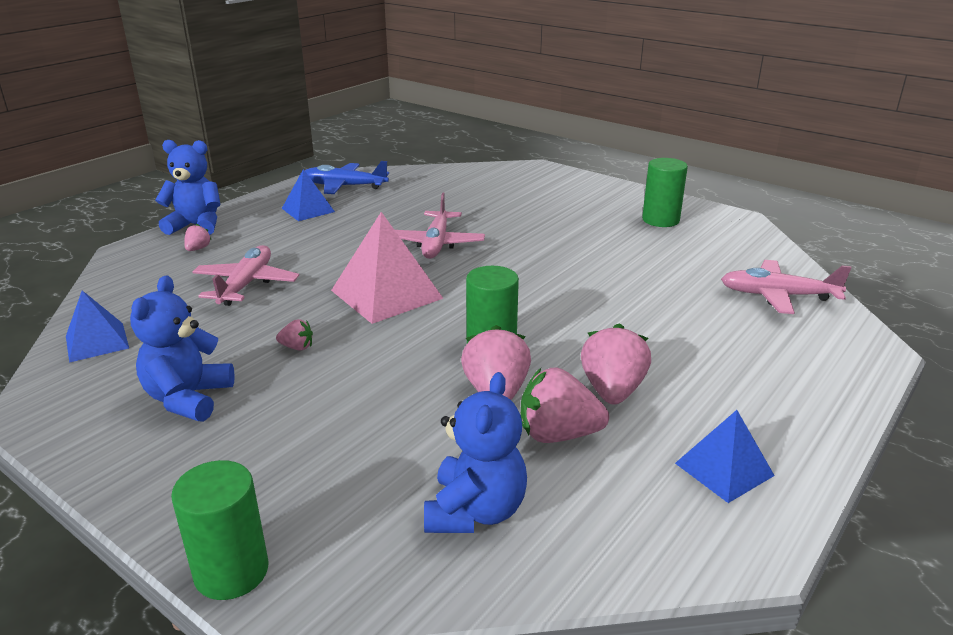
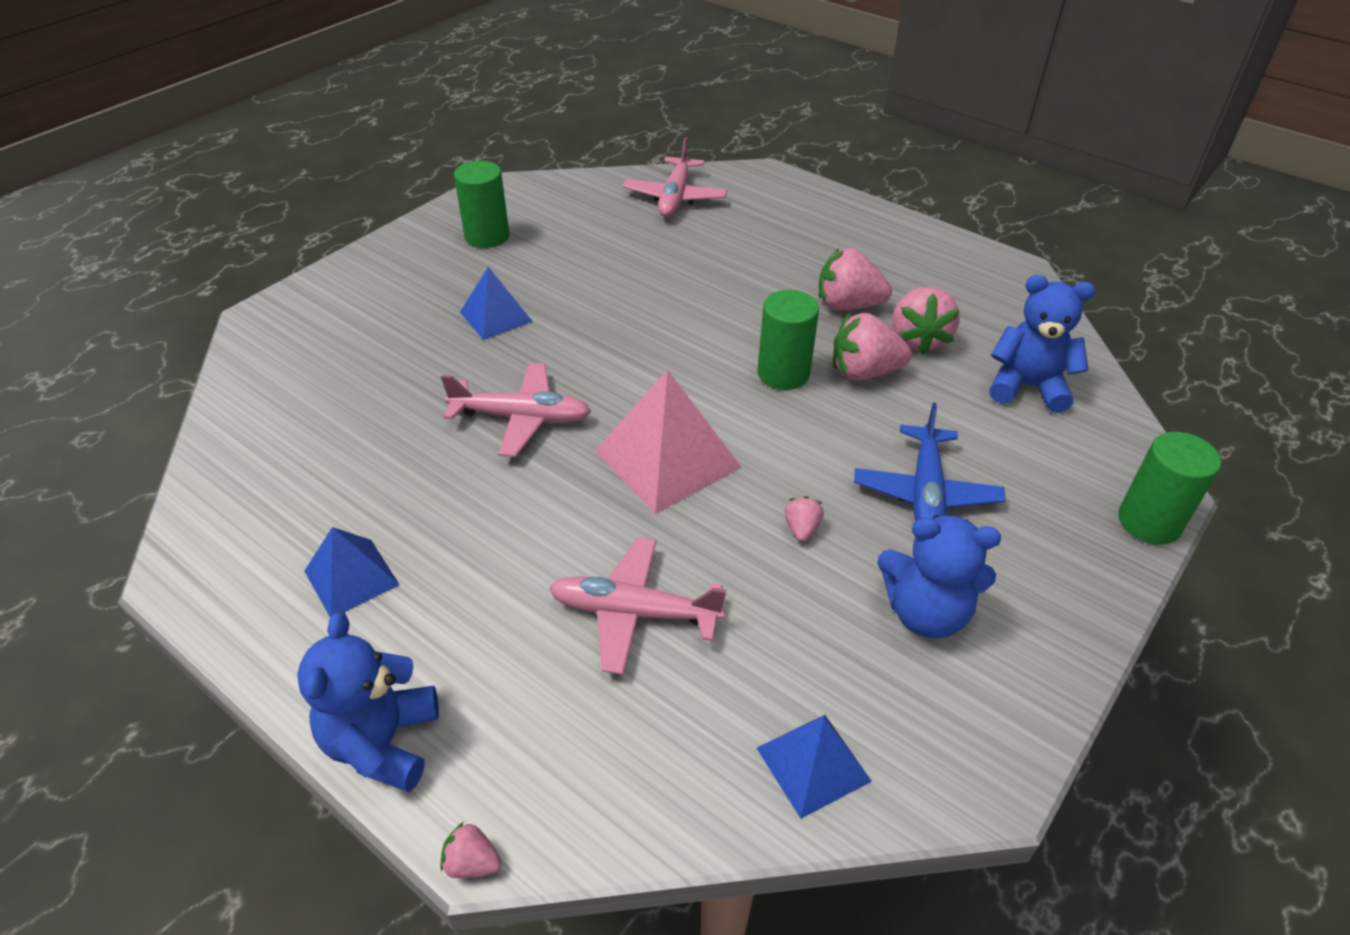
camera: 90 degrees left, 15 degrees up
(198, 249) = (492, 712): pink strawberry -> pink strawberry (472, 863)
(344, 186) = (251, 539): blue plane -> blue plane (925, 493)
(724, 469) = (938, 266): blue pyramid -> blue pyramid (495, 316)

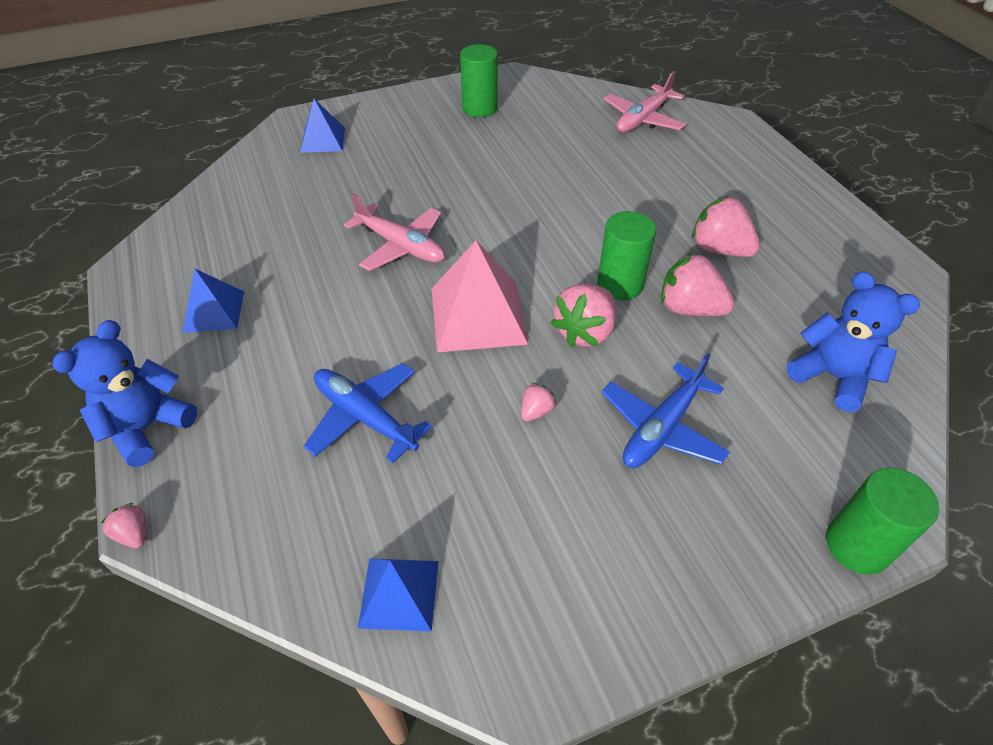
camera: 30 degrees right, 5 degrees up
(495, 316) = (440, 167): blue pyramid -> blue pyramid (323, 140)
(634, 613) = (365, 417): pink plane -> blue plane
(918, 339) = (760, 299): pink strawberry -> pink strawberry (585, 332)
(925, 613) = (582, 523): blue teddy bear -> none

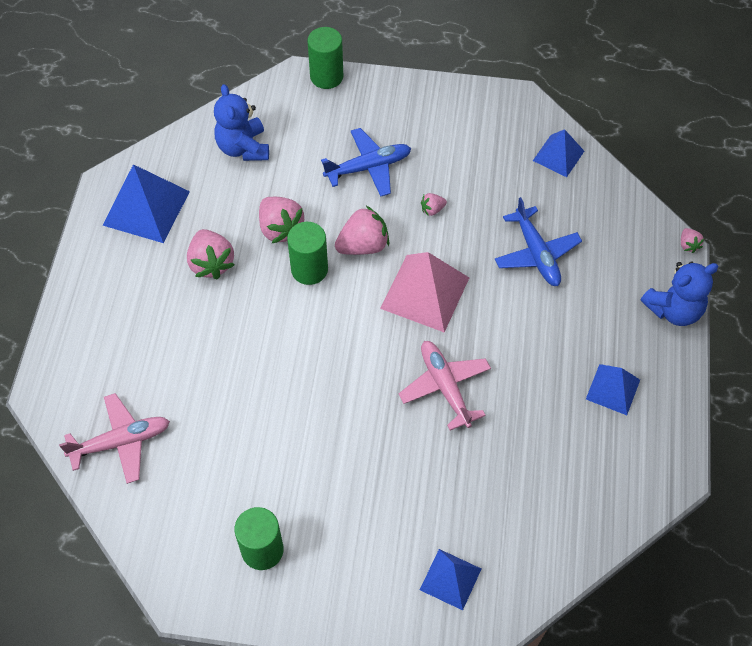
camera: 150 degrees left, 10 degrees up
(842, 267) = (146, 208): none -> blue pyramid

